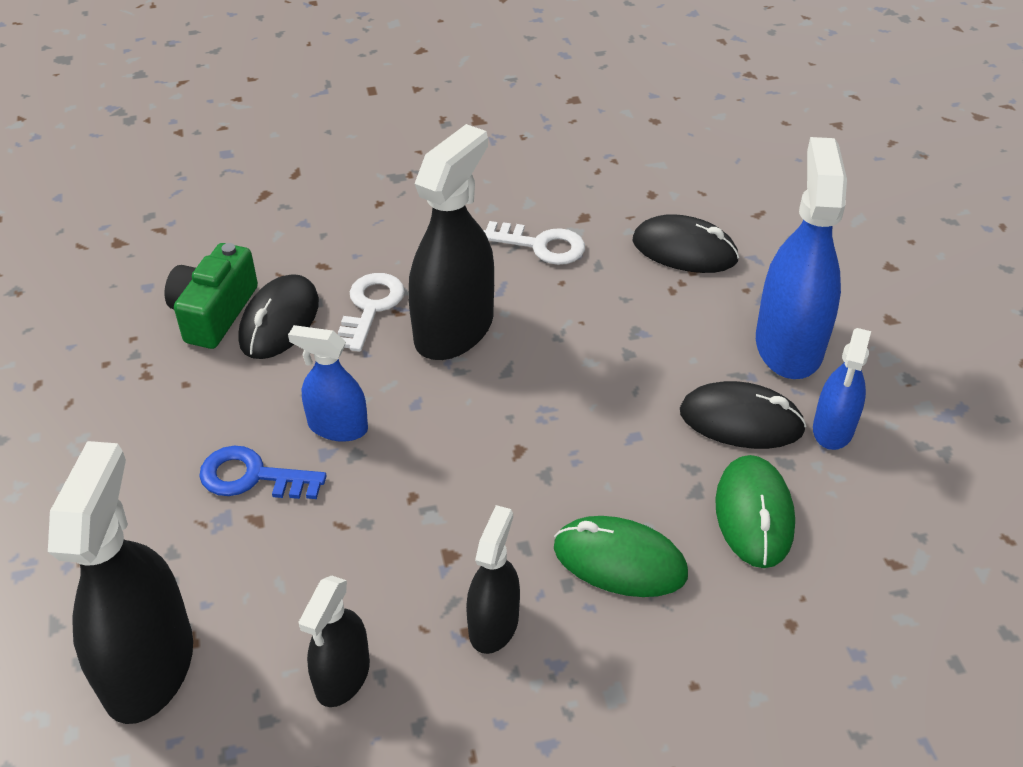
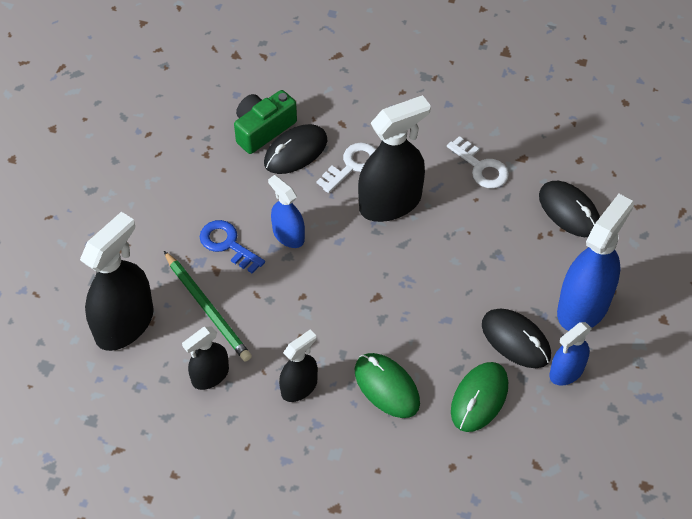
camera: 30 degrees right, 10 degrees up
(275, 578) = (207, 308): none -> green pencil

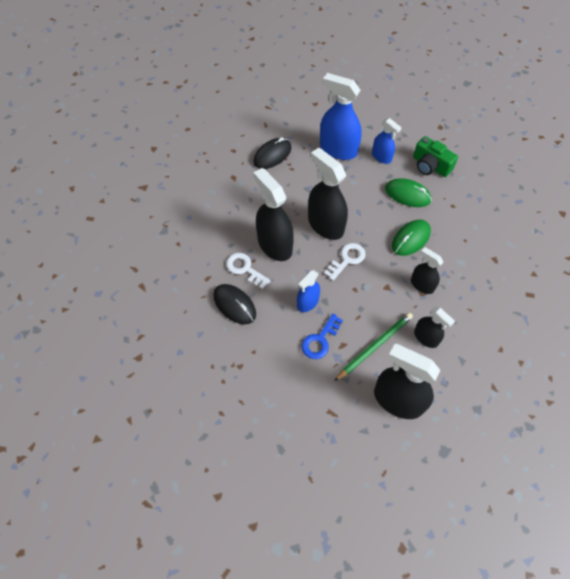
camera: 95 degrees left, 5 degrees up
(263, 129) = (214, 329): green camera -> green camera (430, 166)
(422, 271) = (325, 225): none -> black spray bottle
(481, 167) = (242, 198): white key -> white key (347, 259)
(515, 340) = (366, 179): black mouse -> none

